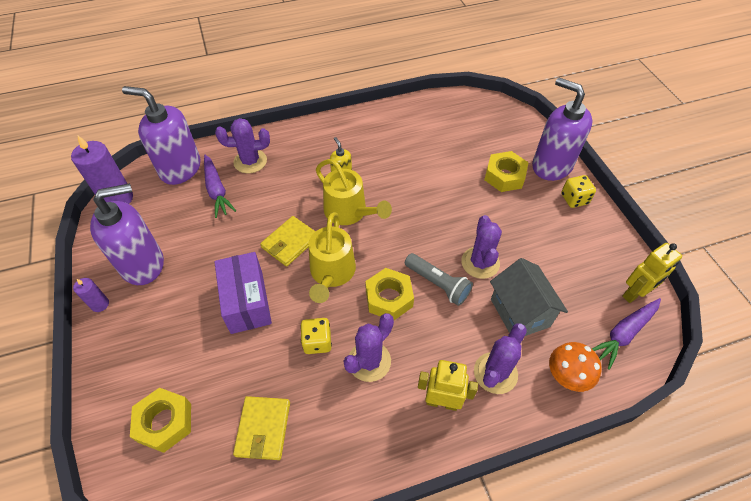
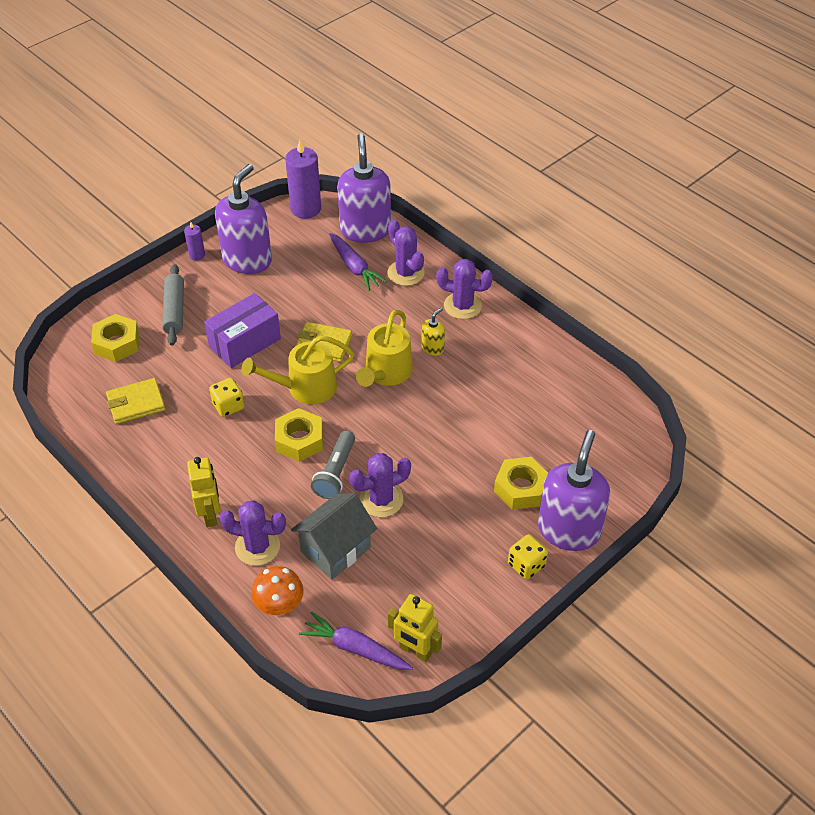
camera: 65 degrees right, 5 degrees down
(143, 264) = (247, 260): purple soap dispenser -> purple soap dispenser turned 105 degrees counterclockwise
(160, 349) = (174, 310): none -> grey rolling pin
(217, 190) = (354, 267): purple carrot -> purple carrot turned 75 degrees counterclockwise
(369, 361) = (226, 449): purple cactus -> purple cactus (462, 306)

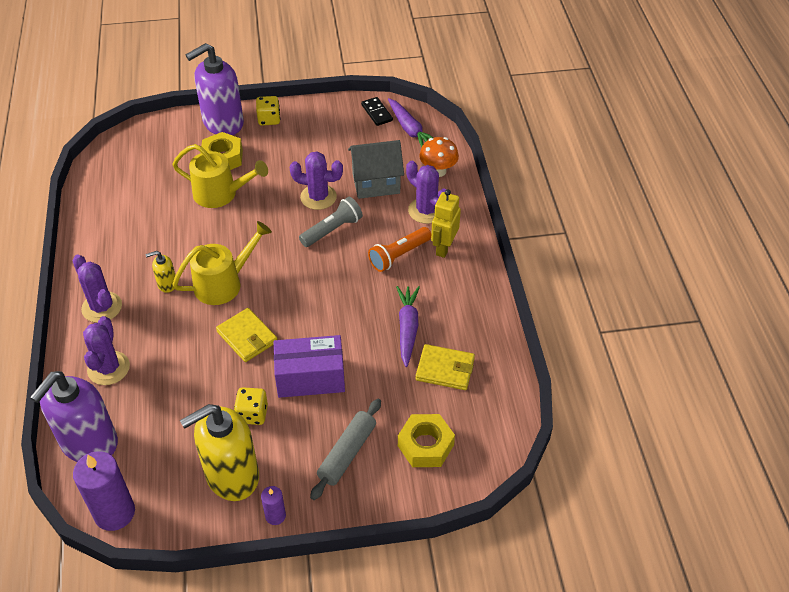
camera: 145 degrees left, 0 degrees up
(228, 406) = (370, 324): yellow dice -> yellow dice (252, 414)
(247, 260) = (232, 476): purple soap dispenser -> yellow soap dispenser
(249, 482) = (399, 255): none -> orange flashlight
(299, 440) = (337, 266): yellow nut -> none
(305, 388) = (297, 306): yellow watering can -> yellow watering can (221, 194)
(354, 267) = (144, 403): purple carrot -> purple carrot (407, 328)
(415, 650) = (376, 113): yellow robot -> black domino

